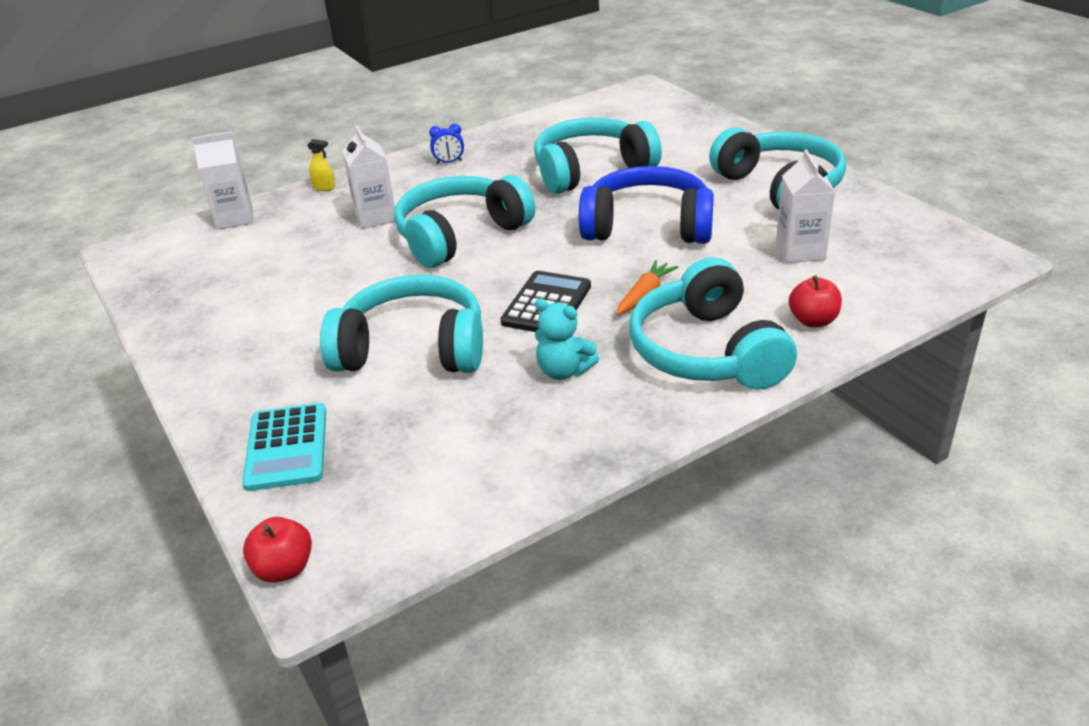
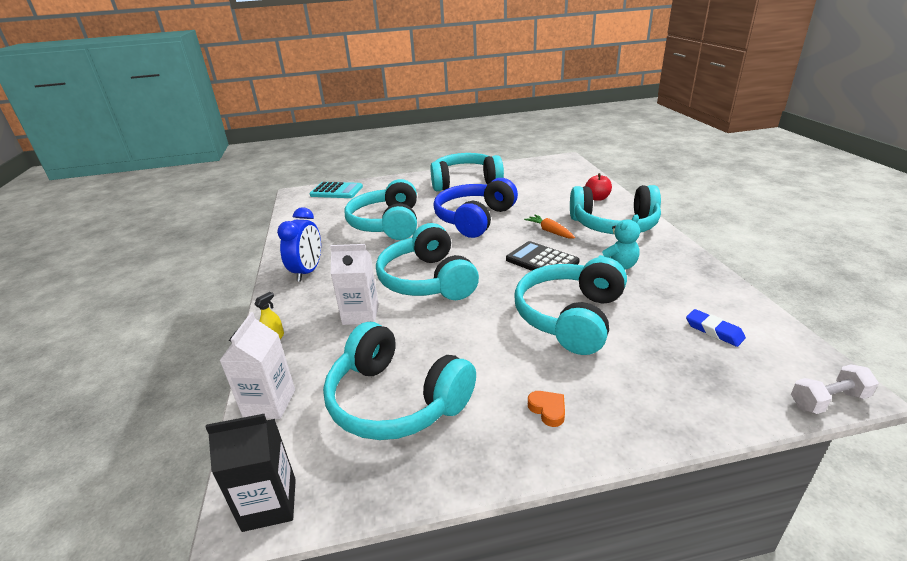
camera: 70 degrees left, 5 degrees down
(130, 256) = (269, 504): none -> black carton
(242, 360) = (548, 410): none -> orange heart
(246, 274) = (396, 400): none -> turquoise headphones
(284, 568) = (828, 400): red apple -> white dumbbell
(287, 447) = (683, 390): turquoise calculator -> turquoise calculator (336, 191)
(415, 469) = (714, 331): none -> blue eraser
(449, 162) = (308, 272): blue clock -> blue clock, size x1.90
(800, 251) = (532, 189): white carton -> none

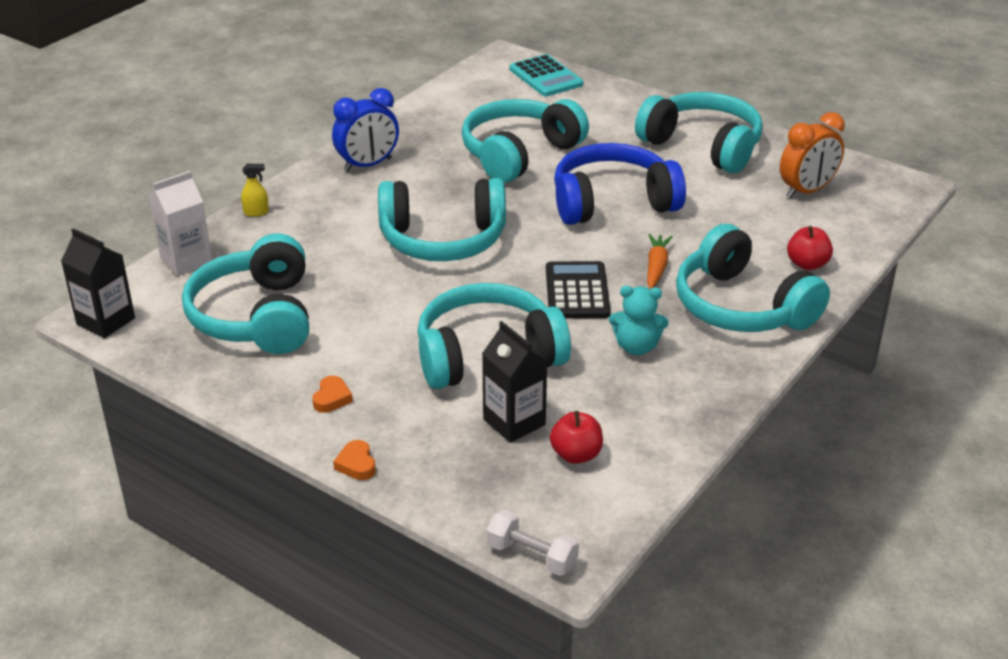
camera: 45 degrees right, 5 degrees up
(360, 315) = (340, 235): white carton -> none
(427, 280) = (443, 240): turquoise headphones -> turquoise headphones turned 120 degrees counterclockwise
(538, 177) = (807, 191): none -> orange clock
(649, 438) = (356, 464): none -> orange heart
(656, 339) = (514, 422): none -> black carton
(714, 331) = (576, 455): blue eraser -> red apple

